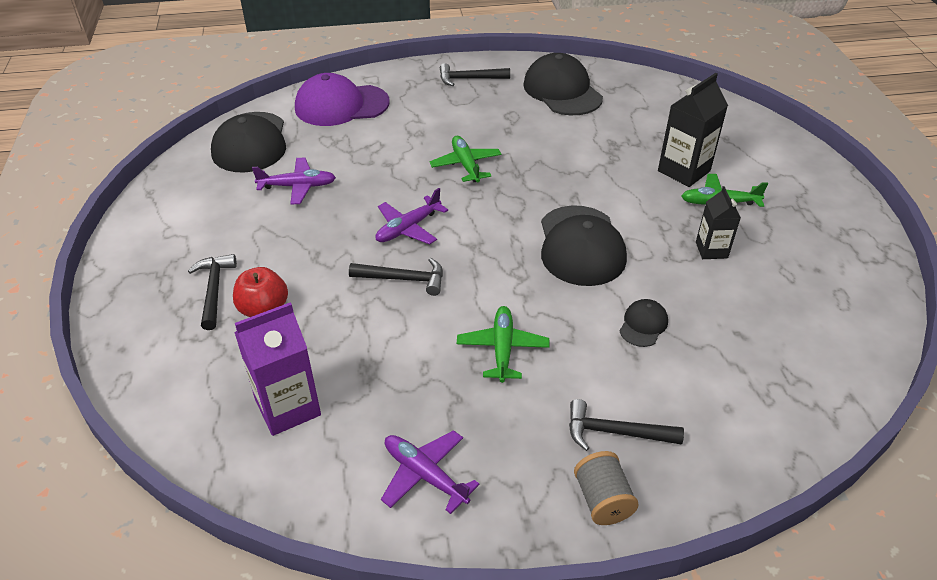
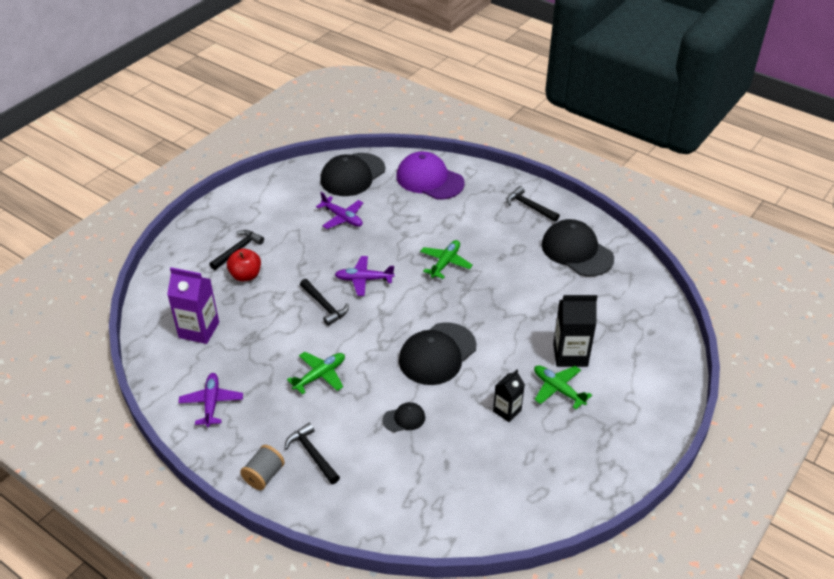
camera: 45 degrees right, 0 degrees up
(562, 91) = (577, 251): black cap -> black cap turned 60 degrees counterclockwise

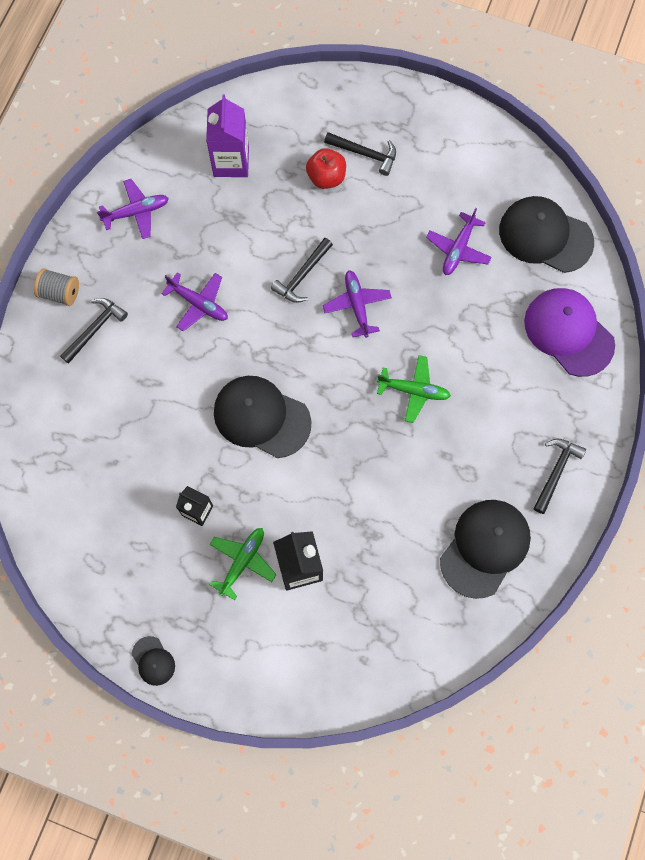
camera: 75 degrees right, 30 degrees up
(320, 375) = (199, 304): green plane -> purple plane
(404, 418) = (161, 405): black cap -> black cap (153, 661)
(429, 180) = (568, 332): purple cap -> purple cap turned 60 degrees counterclockwise

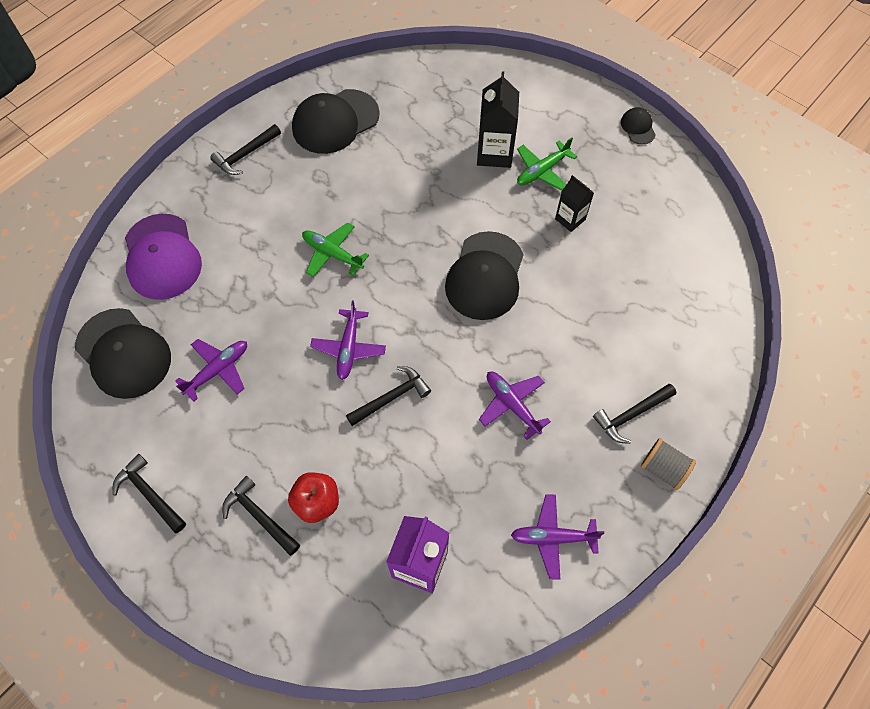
camera: 160 degrees left, 10 degrees down
(261, 417) = (485, 276): black cap -> black cap turned 60 degrees clockwise
(456, 141) = (149, 494): none -> black hammer

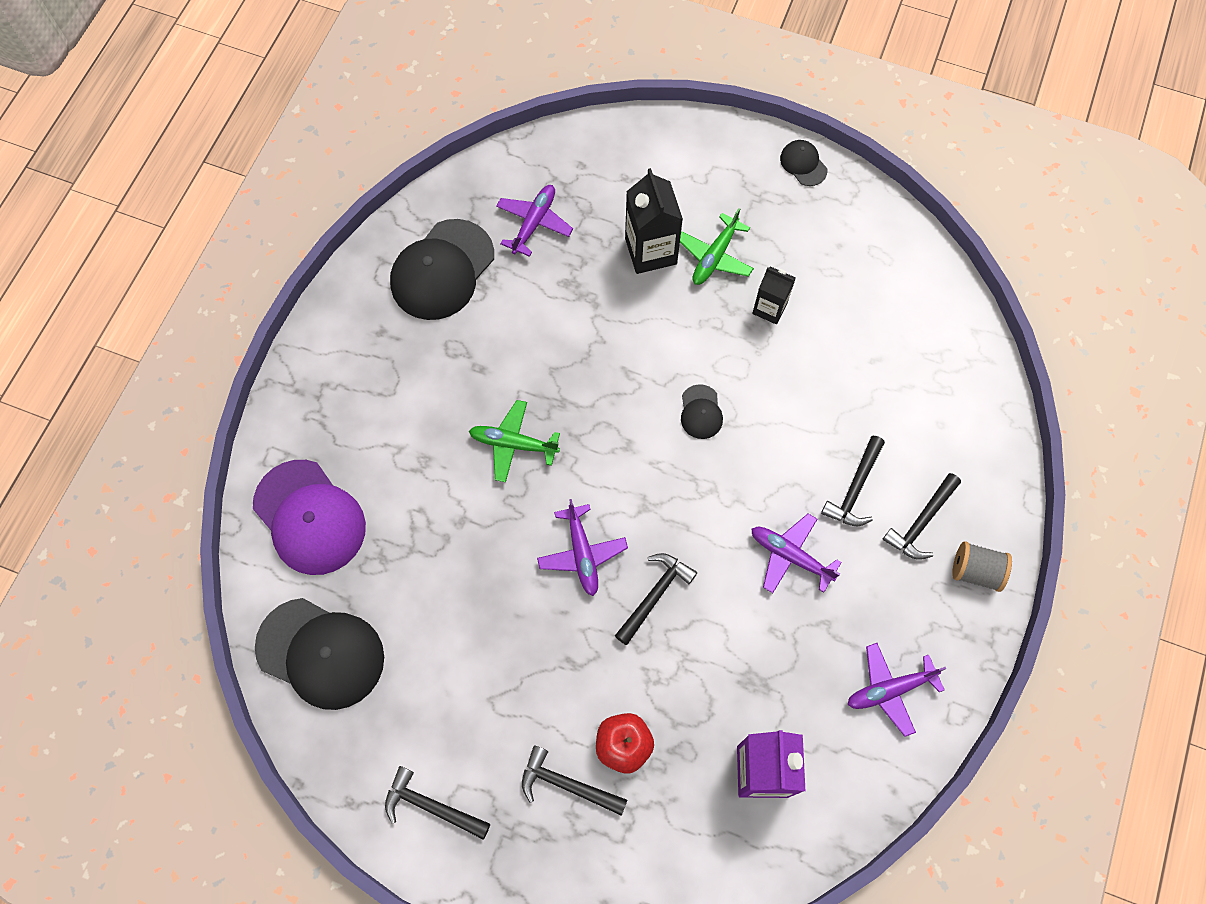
camera: 20 degrees left, 5 degrees up
(218, 370) = (442, 633): purple plane -> purple plane (534, 223)
(245, 155) = (351, 350): black hammer -> black hammer (855, 489)
(485, 276) = (701, 412): black cap -> black cap, size x0.47

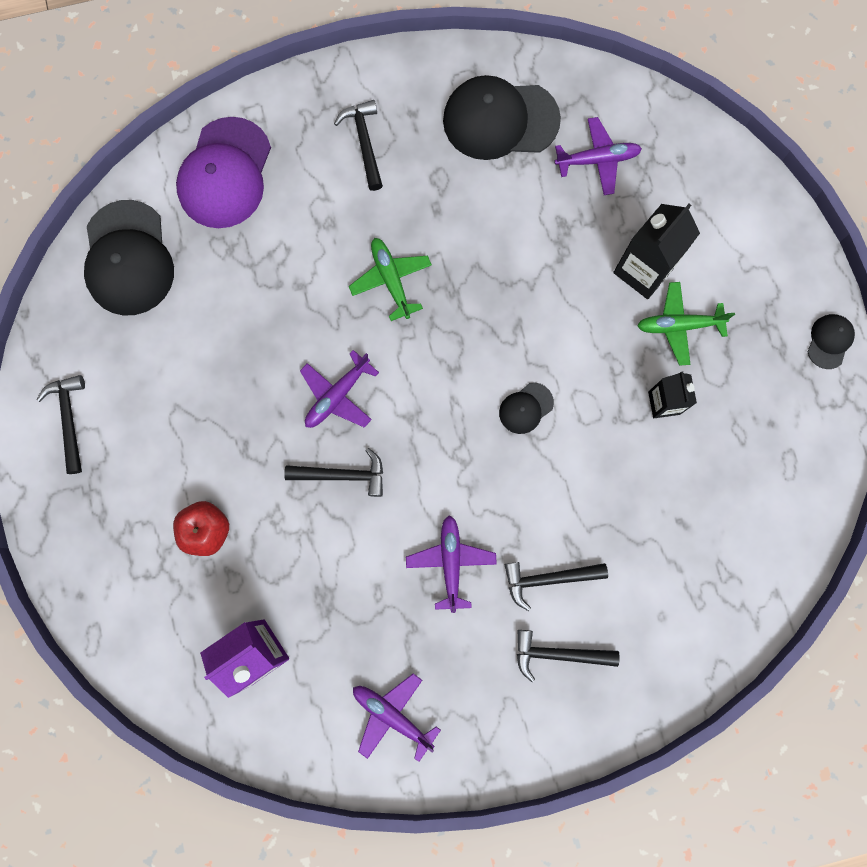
camera: 55 degrees right, 10 degrees up
(567, 784) = (149, 508): black hammer -> black hammer (364, 142)
(975, 571) = (546, 727): grey spool -> none

